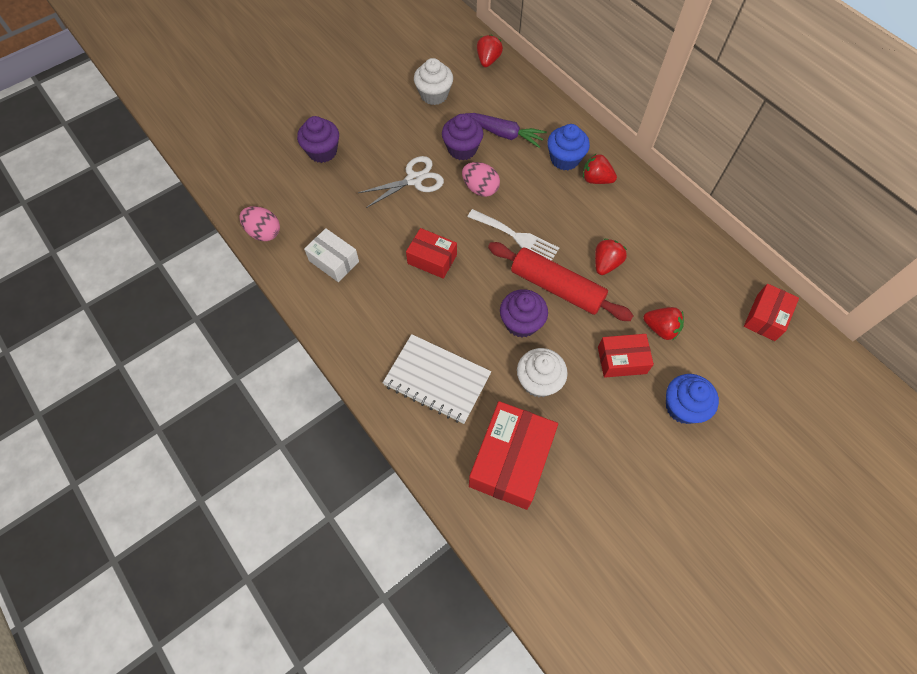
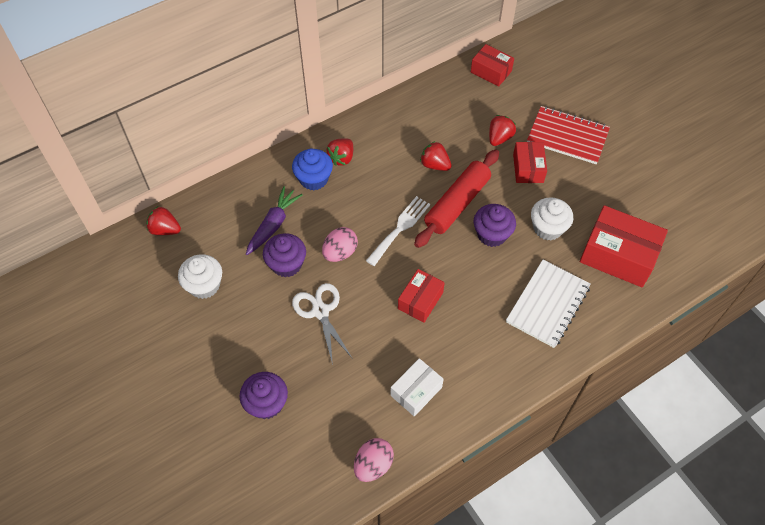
camera: 85 degrees left, 5 degrees down
(683, 407) = (567, 136): blue cupcake -> red notebook

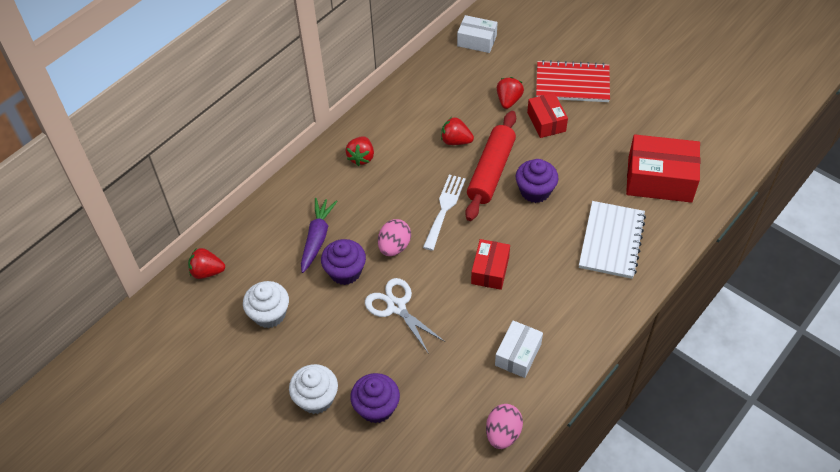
camera: 15 degrees left, 5 degrees down
(314, 179) = (341, 184): blue cupcake -> none
(491, 71) = (477, 41): red box -> white box
(548, 228) = (585, 172): white cupcake -> white cupcake (316, 398)

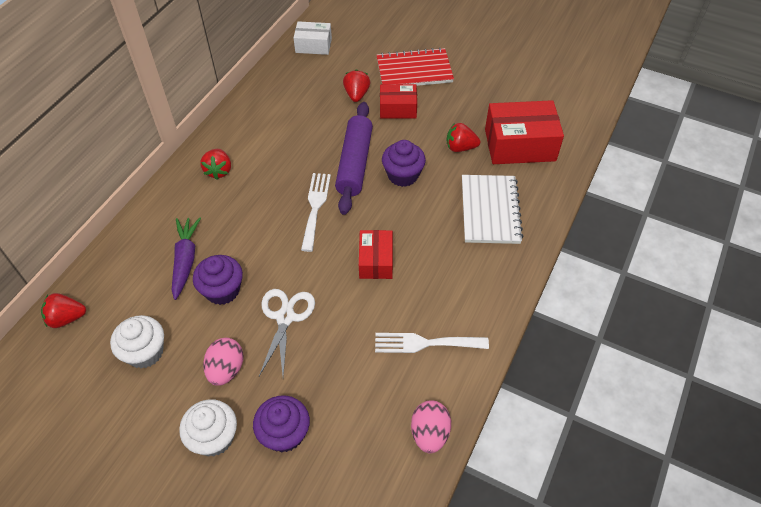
camera: 15 degrees left, 0 degrees up
(394, 247) = (270, 255): pink egg -> pink egg (226, 369)
(396, 307) = (285, 317): white scissors -> white scissors turned 60 degrees clockwise
(456, 141) = (312, 140): red strawberry -> red strawberry (460, 147)
(491, 172) = (355, 163): red rolling pin -> purple rolling pin
(518, 354) = (425, 343): white box -> white fork
(546, 122) = (398, 109): red box -> red box turned 60 degrees counterclockwise

